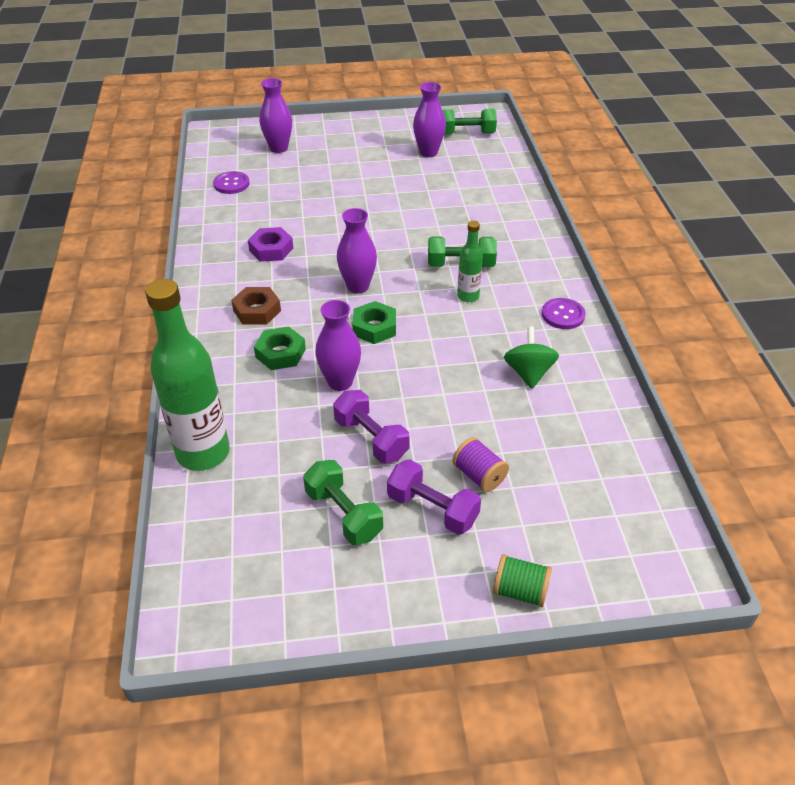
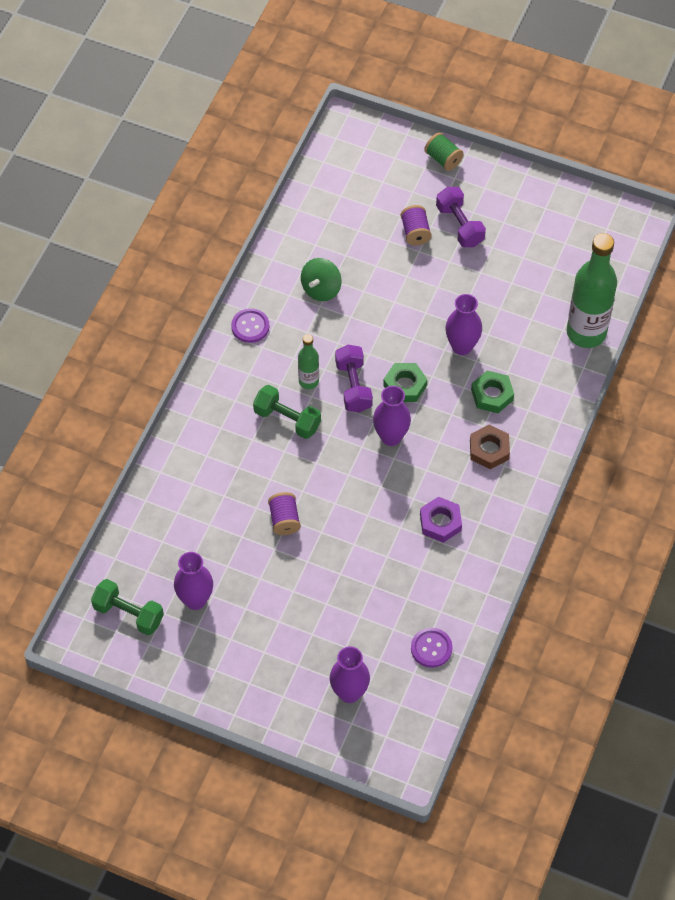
camera: 150 degrees left, 15 degrees up
(343, 514) = (516, 247): green dumbbell -> none
(371, 439) = (467, 290): purple dumbbell -> purple dumbbell (353, 386)
(403, 208) = (284, 520): none -> purple spool

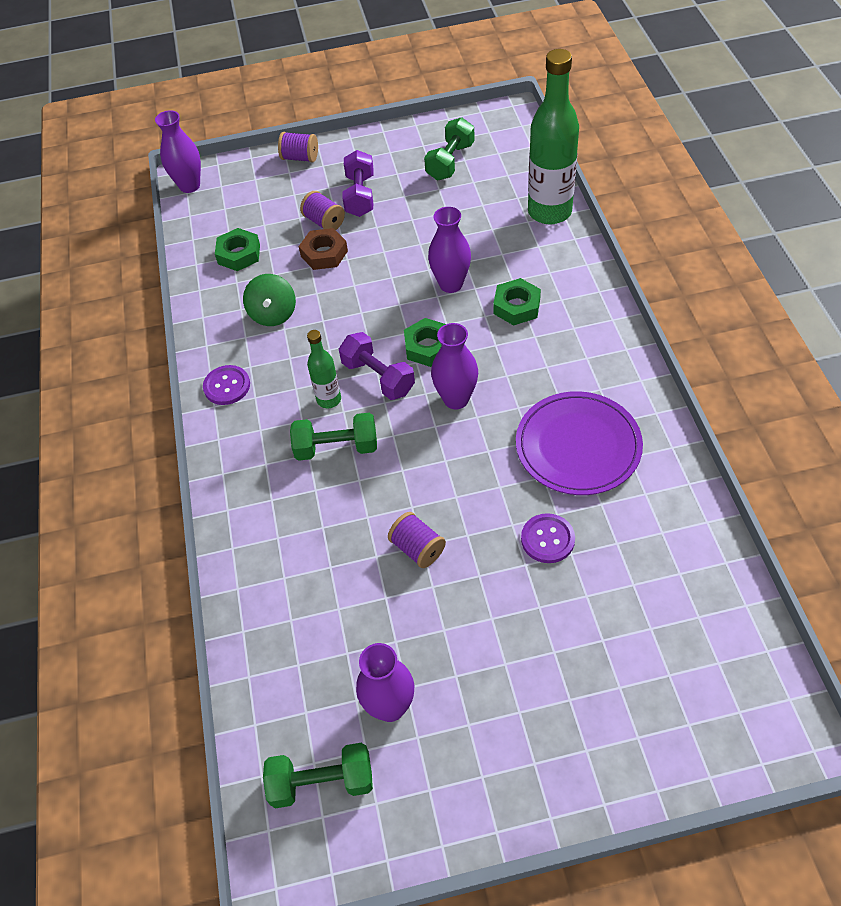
camera: 30 degrees left, 5 degrees down
(334, 221) = (239, 254): none -> green nut
(349, 693) = (654, 690): purple vase -> purple vase (189, 186)
(431, 648) = (690, 577): purple button -> purple button (547, 539)
(440, 522) = (578, 446): purple nut -> purple plate
(443, 159) = (300, 158): green spool -> purple spool
(459, 225) = (360, 196): purple dumbbell -> purple dumbbell turned 60 degrees clockwise
(489, 450) = (559, 353): brown nut -> brown nut (324, 253)
(552, 238) = (450, 162): none -> green dumbbell

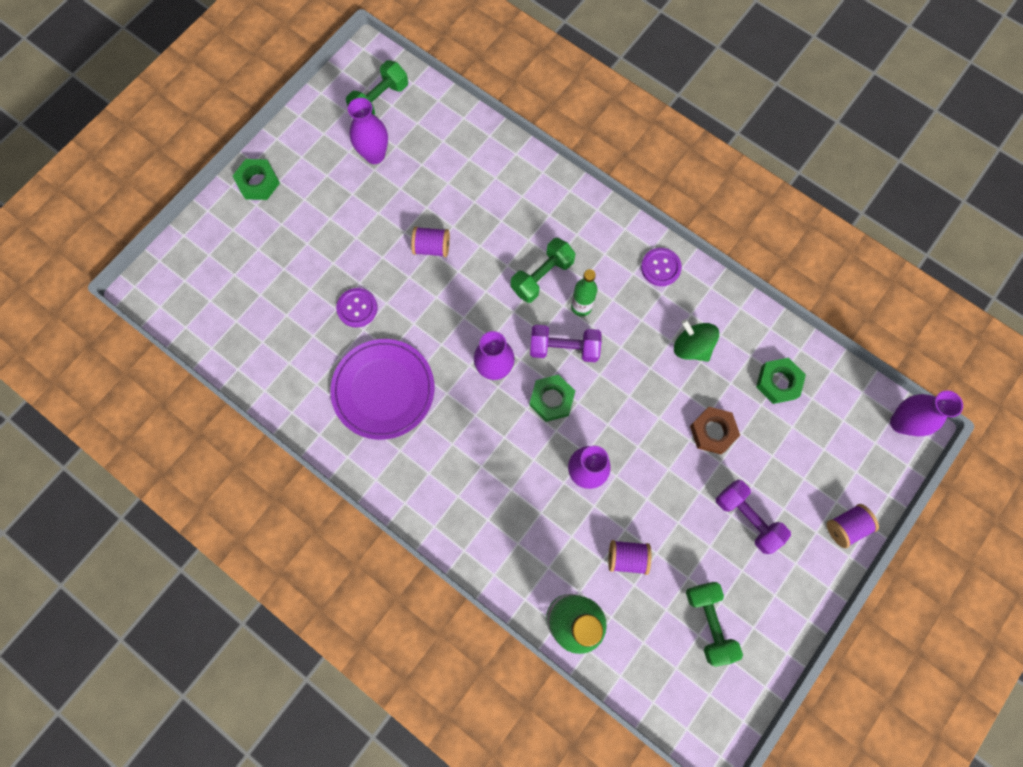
camera: 135 degrees right, 20 degrees up
(324, 222) = (746, 465): purple spool -> purple spool (627, 557)
(516, 306) = (516, 486): green nut -> green nut (258, 182)

